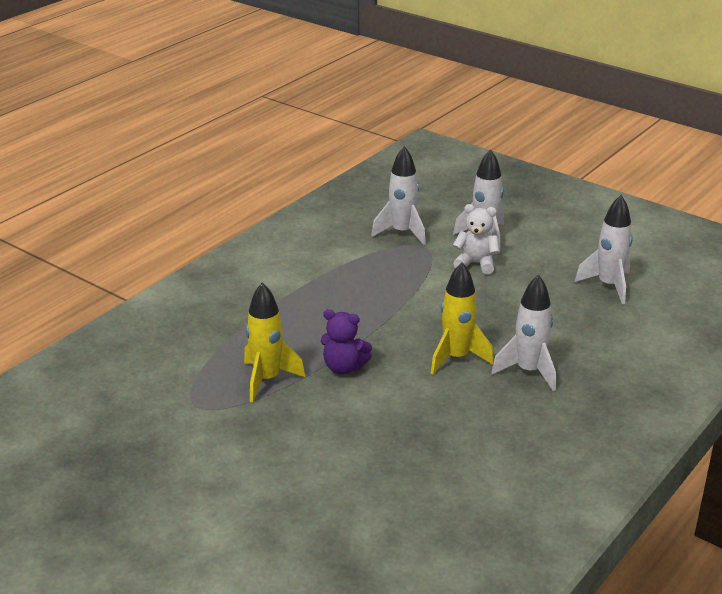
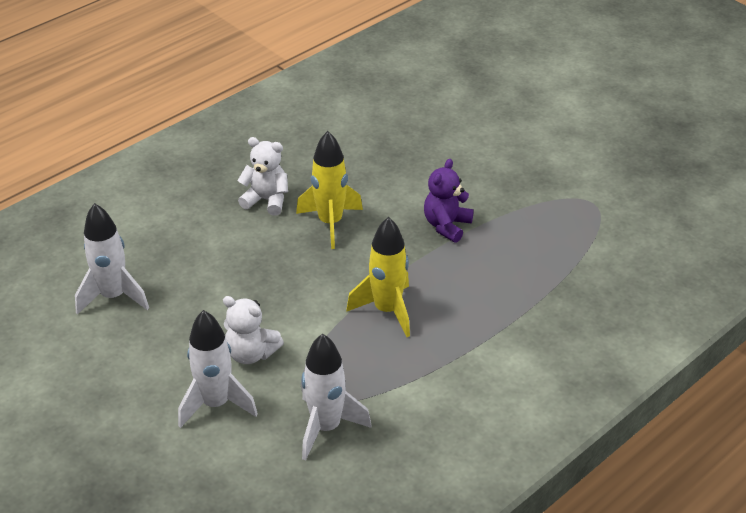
camera: 170 degrees left, 10 degrees up
(267, 380) = (525, 221): yellow rocket -> yellow rocket (387, 310)
(344, 367) = (446, 225): purple teddy bear -> purple teddy bear turned 90 degrees counterclockwise
(528, 371) = (266, 200): white rocket -> white teddy bear

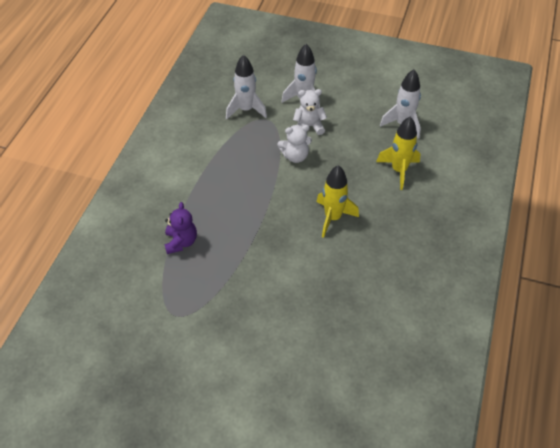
camera: 150 degrees right, 10 degrees up
(266, 200) = (384, 216): white teddy bear -> white teddy bear (295, 156)
(387, 310) = (258, 177): yellow rocket -> yellow rocket (399, 170)
(446, 225) = (262, 249): purple teddy bear -> purple teddy bear (181, 242)

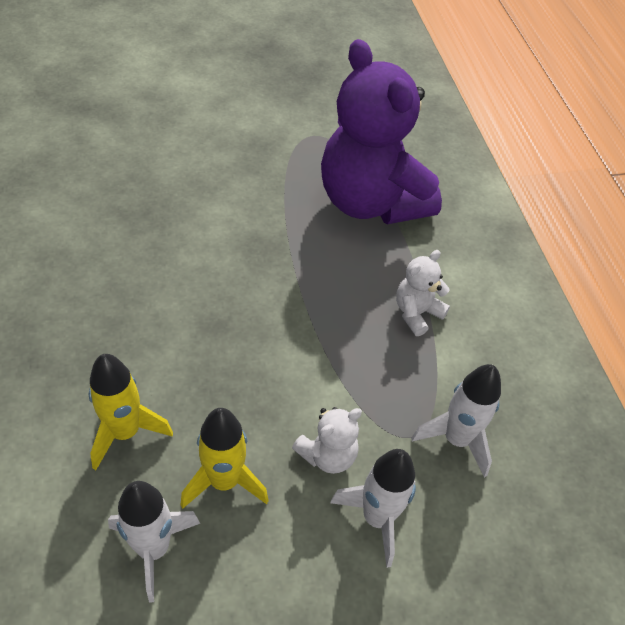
camera: 145 degrees right, 0 degrees up
(181, 242) = (371, 202): purple teddy bear -> purple teddy bear, size x2.42
(295, 156) = (312, 383): white teddy bear -> white teddy bear (416, 313)
(333, 218) = (197, 305): yellow rocket -> yellow rocket (224, 481)

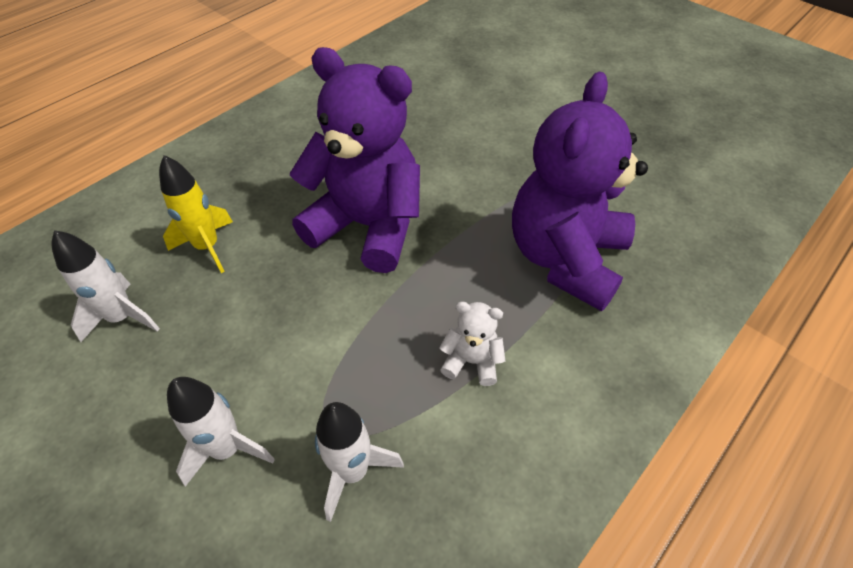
camera: 60 degrees right, 0 degrees up
(221, 296) = (367, 226): none -> purple teddy bear
(224, 481) = (201, 325): yellow rocket -> none
(327, 455) = (268, 378): white teddy bear -> none

